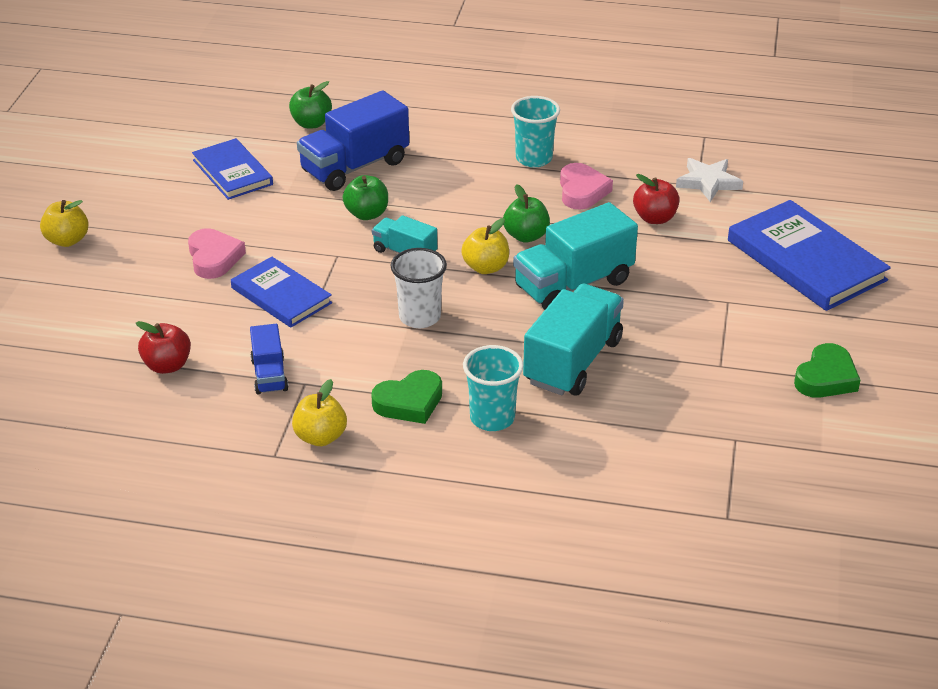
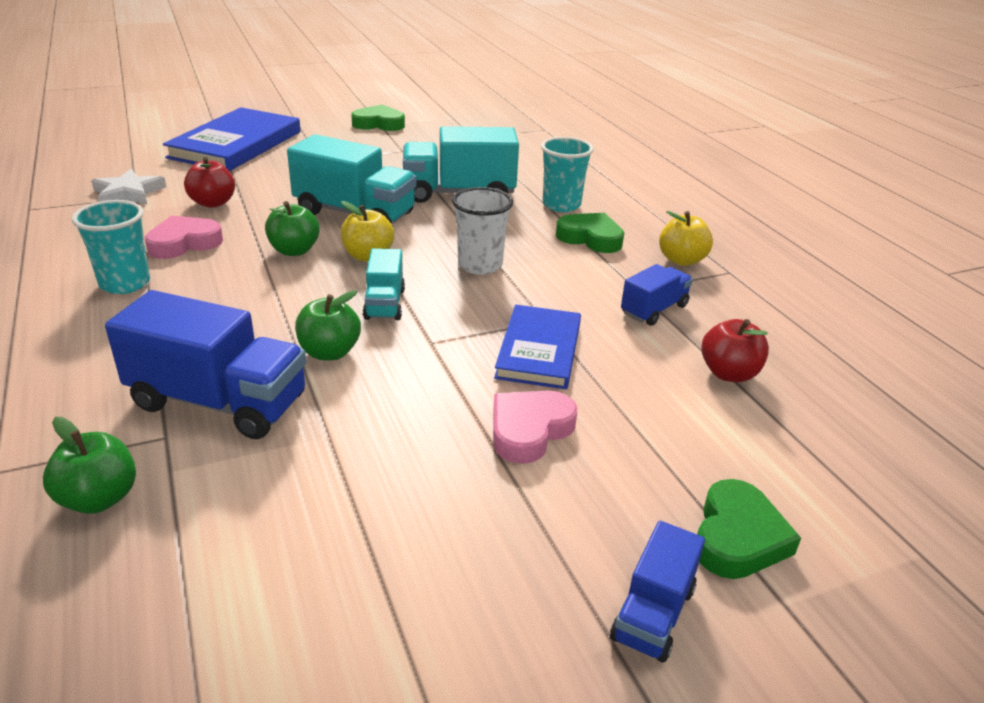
camera: 125 degrees left, 5 degrees down
(65, 287) = (738, 537): none -> green heart
(67, 240) = (653, 613): yellow apple -> blue truck
(232, 172) = (310, 517): blue book -> none

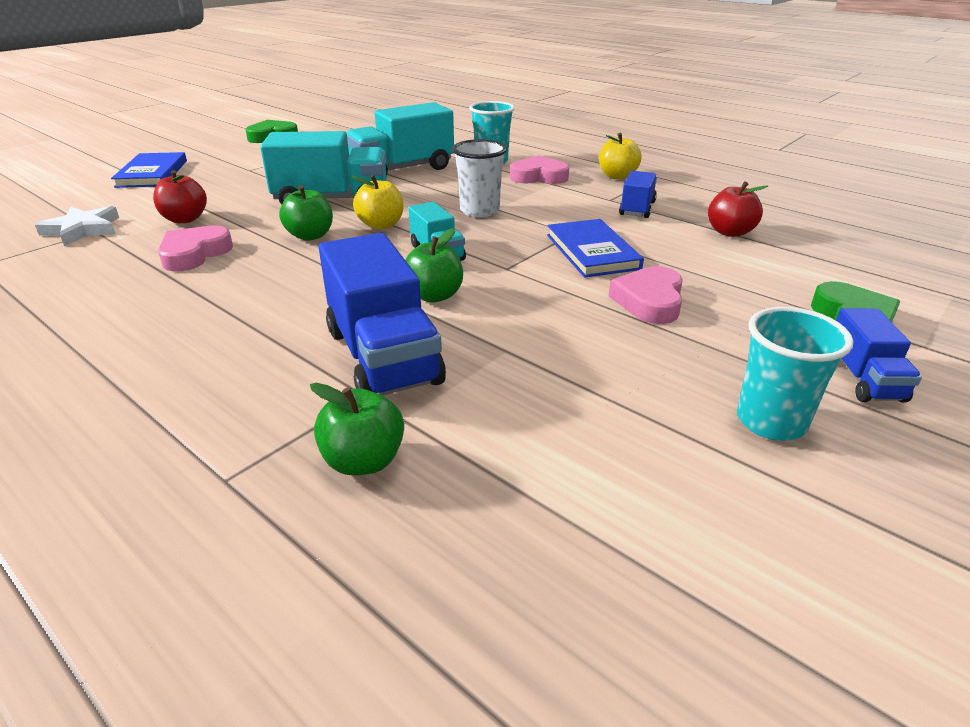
camera: 25 degrees left, 0 degrees up
(125, 283) = (172, 297): turquoise cup -> turquoise cup (771, 422)
(219, 402) = (383, 356): blue truck -> blue truck turned 75 degrees clockwise
(236, 144) = (152, 173): blue book -> blue book, size x0.63
(590, 238) = (539, 177): green heart -> pink heart

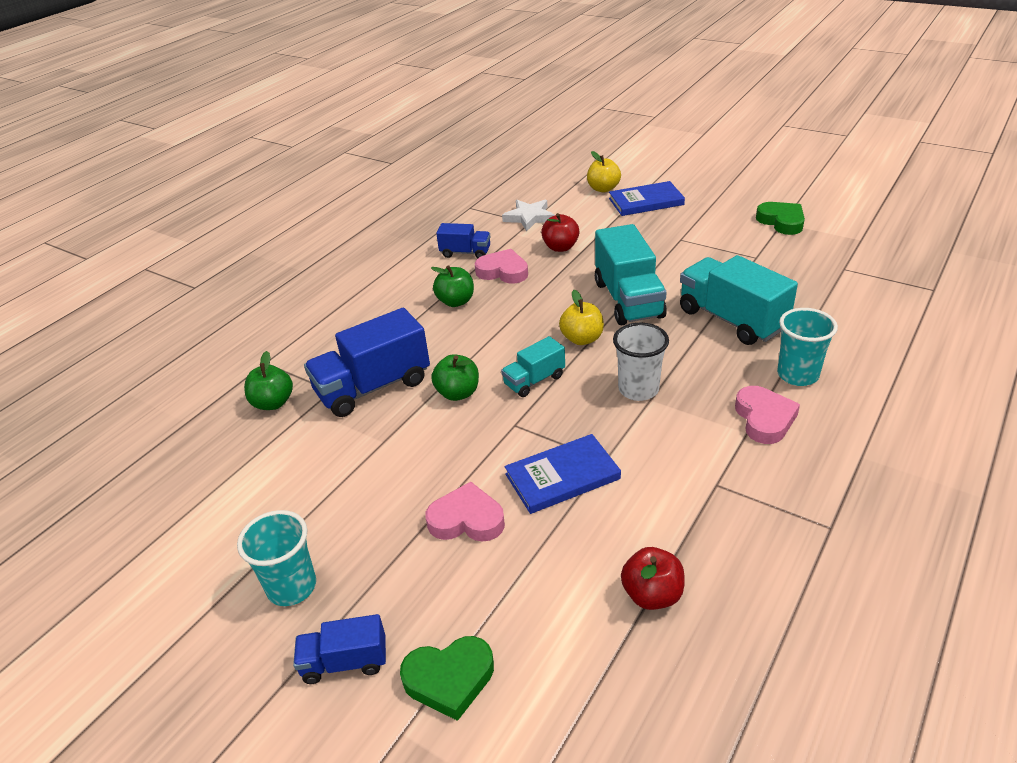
camera: 85 degrees right, 5 degrees up
(310, 236) = (548, 310): green apple -> green apple (456, 301)
(617, 176) = (806, 487): yellow apple -> yellow apple (603, 189)
(637, 208) = (695, 509): blue truck -> blue truck (465, 253)

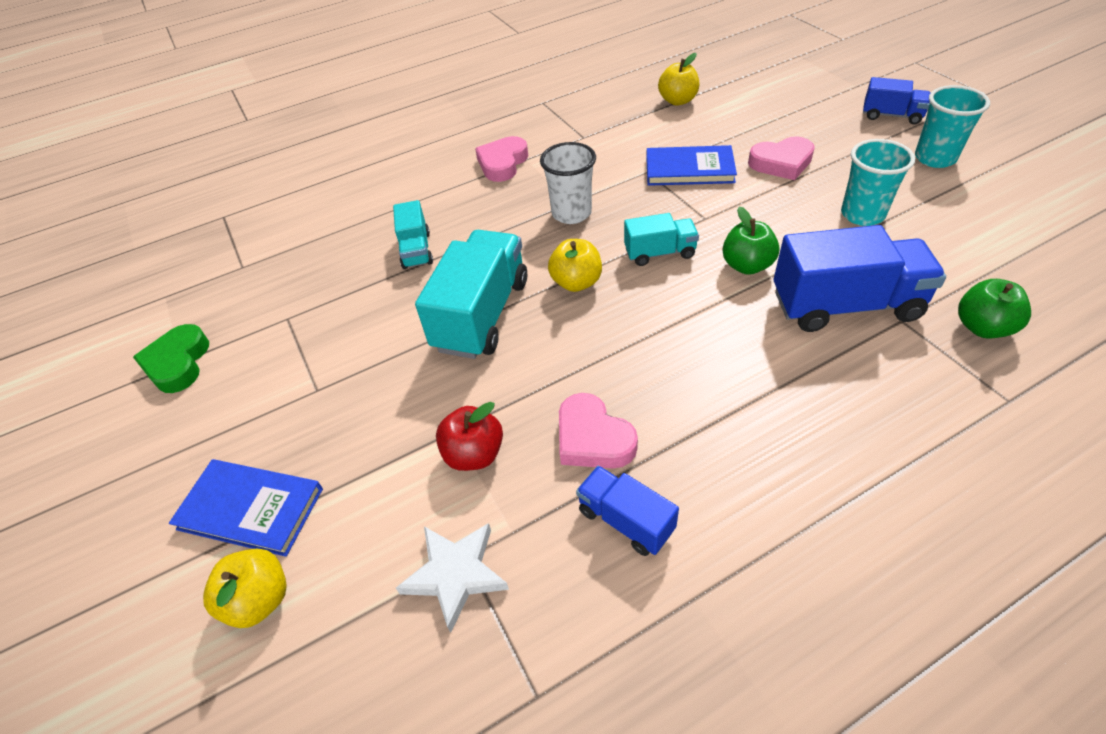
camera: 150 degrees left, 10 degrees up
(449, 679) = (822, 96): green heart -> none
(456, 301) = (693, 404): green apple -> none
(466, 519) = (781, 163): pink heart -> pink heart turned 45 degrees counterclockwise
(652, 594) = (677, 101): red apple -> yellow apple
(731, 319) = (416, 250): turquoise truck -> turquoise truck, size x0.54
(797, 375) = (436, 184): turquoise cup -> turquoise cup (862, 214)

